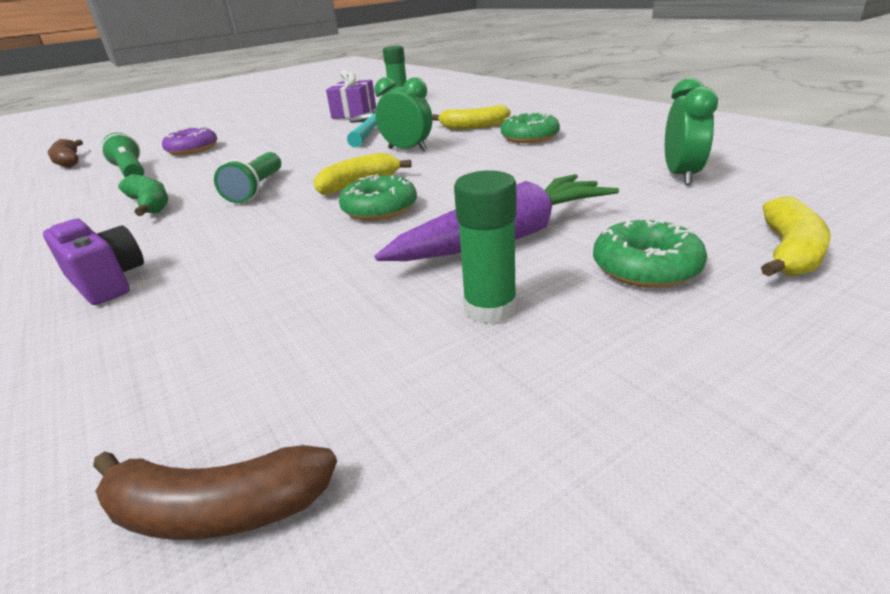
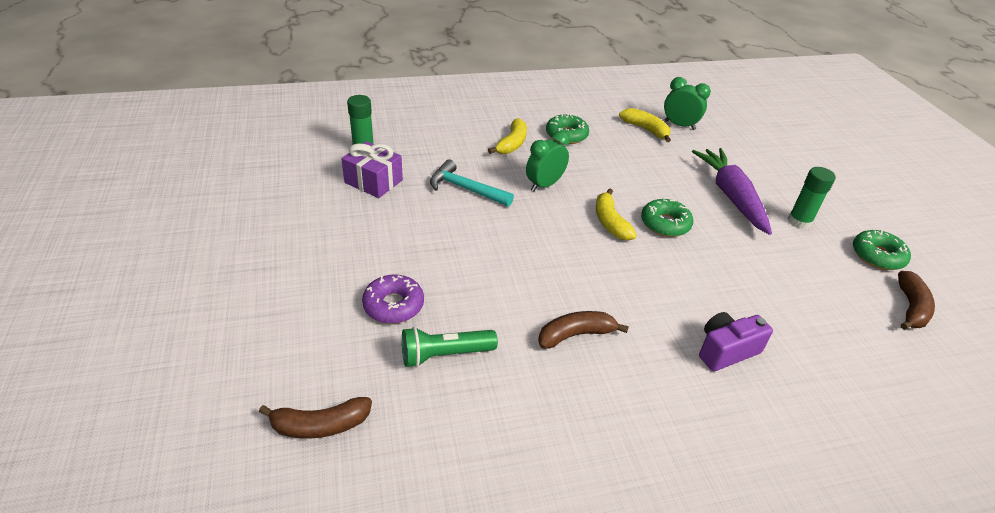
camera: 75 degrees left, 10 degrees up
(150, 205) = (576, 335): green banana -> brown banana
(256, 189) = (581, 271): green flashlight -> none
(646, 267) = (776, 175): green donut -> green donut (877, 256)
(789, 252) = (775, 144): yellow banana -> yellow banana (646, 129)

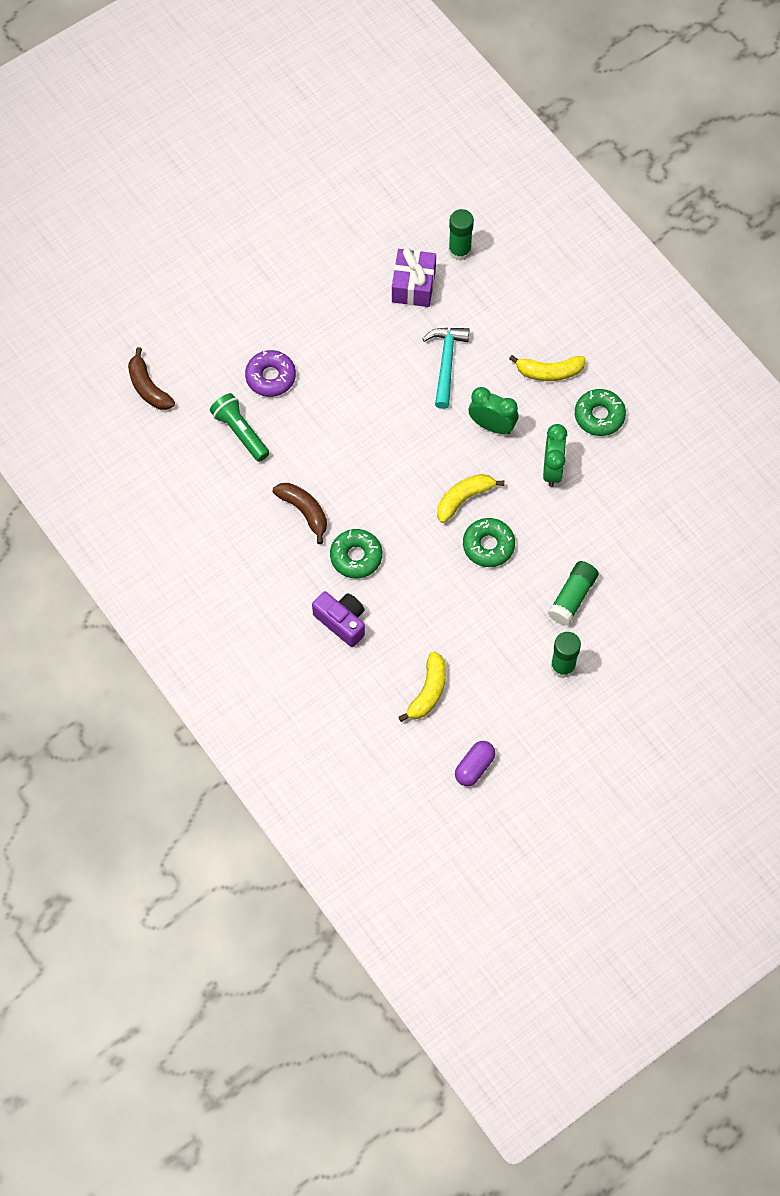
camera: 70 degrees right, 25 degrees up
(646, 129) = (662, 490): yellow banana -> yellow banana (428, 692)
(679, 125) = (695, 523): green clock -> green clock (552, 469)
(731, 196) = (572, 597): purple carrot -> green glue stick
(877, 256) = (542, 740): green donut -> green donut (356, 557)
(910, 308) = (474, 767): brown banana -> purple capsule

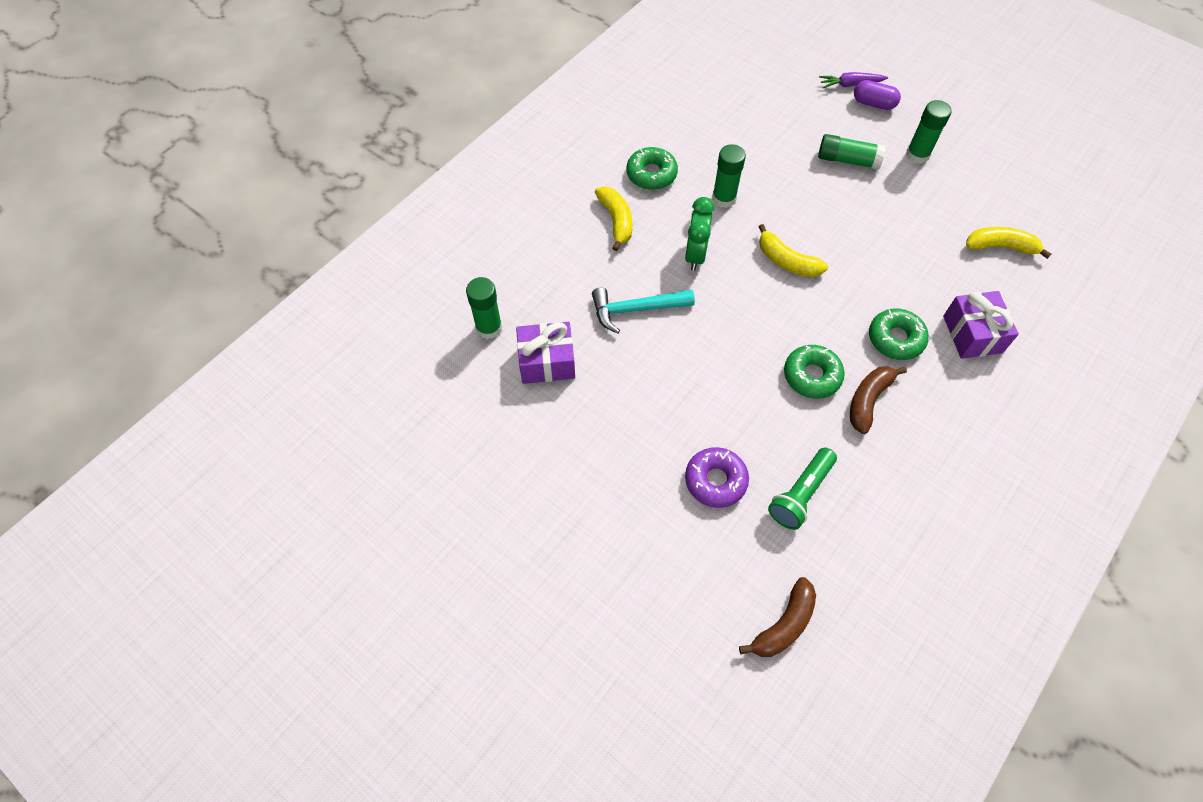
camera: 105 degrees left, 5 degrees down
(342, 622) = (972, 334): purple camera -> purple gift
(474, 767) = (1049, 198): purple capsule -> purple capsule (873, 103)
(488, 545) = (827, 231): green donut -> green donut (812, 376)
(552, 469) = (724, 198): green clock -> green glue stick
(679, 641) = (850, 84): none -> purple carrot

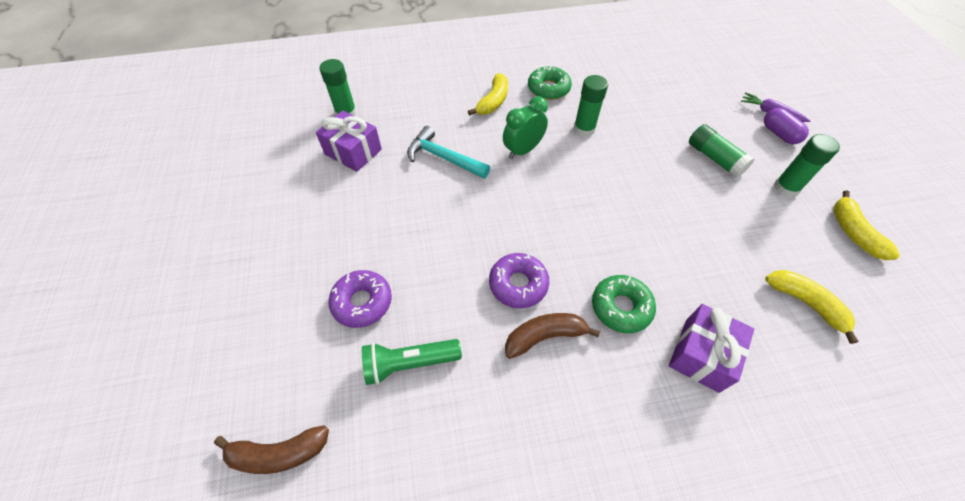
camera: 40 degrees right, 5 degrees down
(786, 261) = (587, 194): yellow banana -> yellow banana (853, 232)
(812, 376) = (518, 284): green donut -> purple donut

